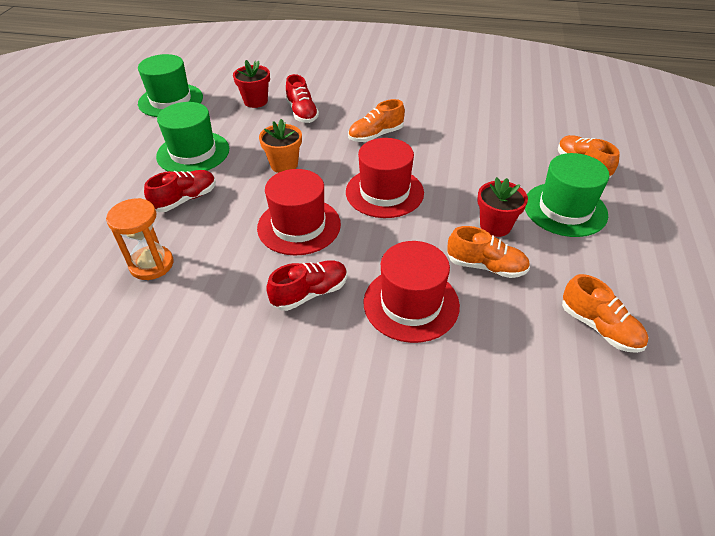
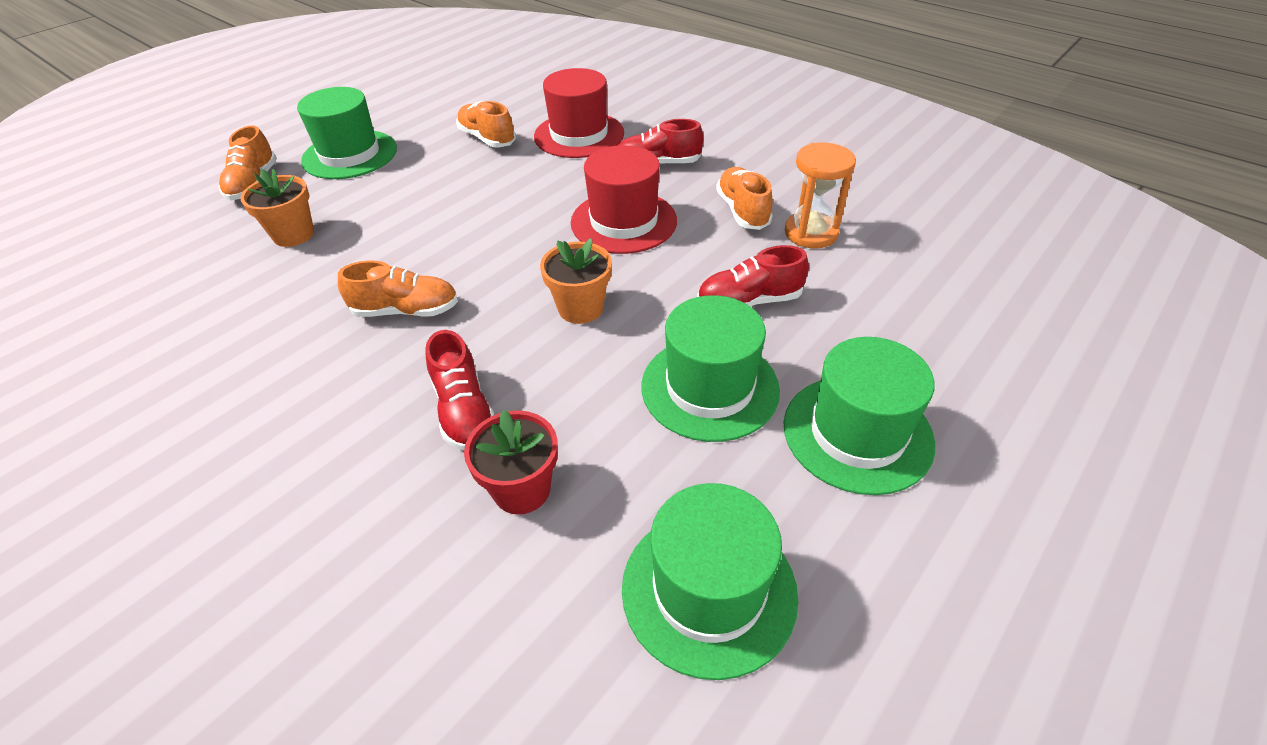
camera: 150 degrees left, 0 degrees up
(115, 157) = (857, 433): none -> green hat
(302, 113) = (464, 410): red shoe -> red shoe turned 150 degrees clockwise
(384, 192) = (494, 226): red hat -> none
(495, 226) = (432, 162): red flower pot -> none
(496, 147) = (293, 235): none -> orange flower pot
(599, 327) = (464, 90): orange shoe -> orange shoe (742, 211)

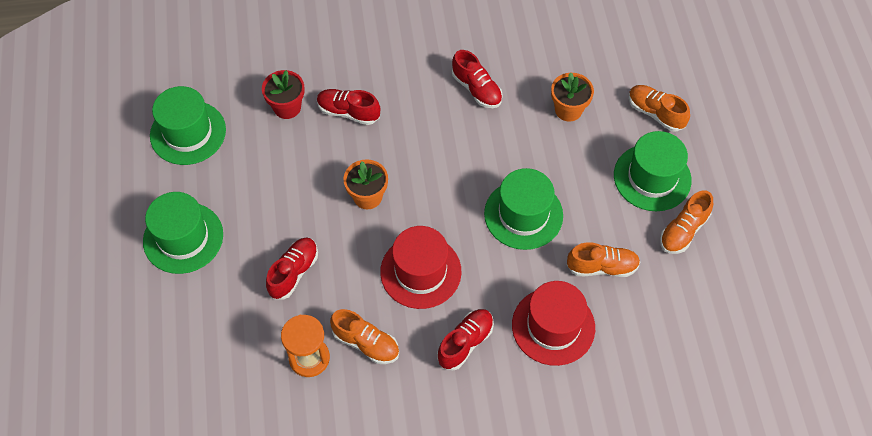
camera: 130 degrees right, 15 degrees up
(313, 316) = (476, 89): none -> red shoe
(406, 310) = (442, 126): orange shoe -> orange shoe (683, 230)
(710, 387) = (263, 207): green hat -> green hat (523, 214)

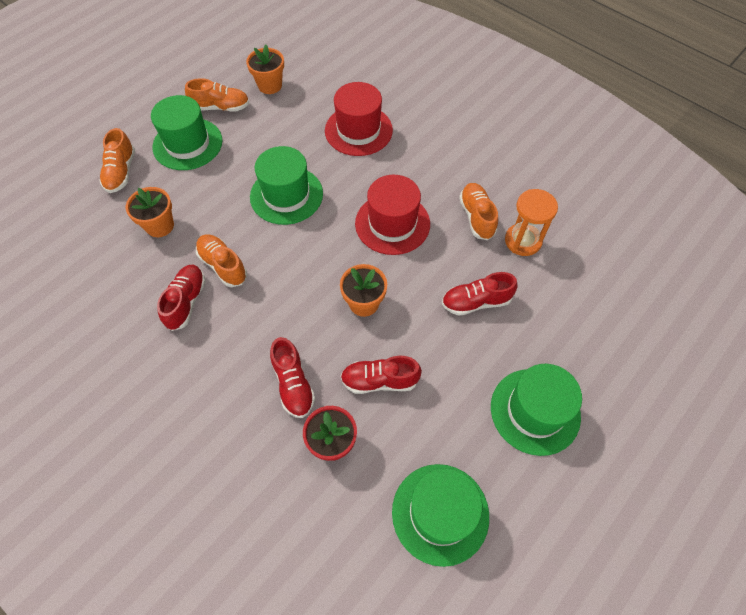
camera: 130 degrees left, 0 degrees up
(465, 343) = (417, 165): red shoe -> red shoe (379, 381)
(602, 267) = (289, 131): orange shoe -> orange shoe (223, 265)
(683, 291) = (270, 85): none -> orange flower pot

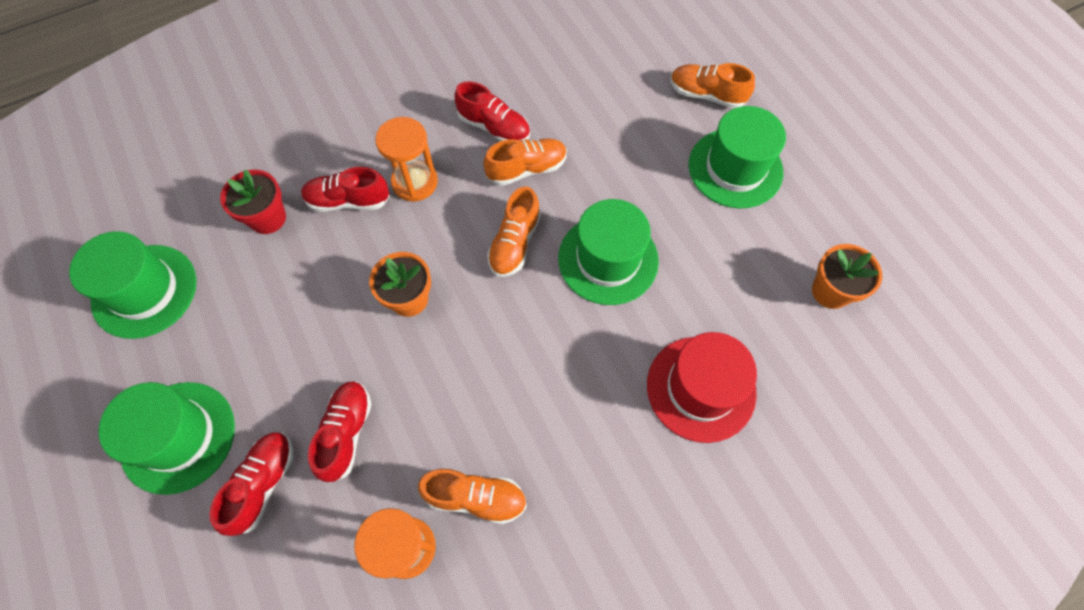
camera: 110 degrees right, 5 degrees up
(160, 226) = (609, 120): orange flower pot -> none
(221, 107) = (797, 218): orange shoe -> orange shoe (515, 243)
(259, 340) = (415, 182): none -> orange hourglass
(379, 381) = (307, 283): red shoe -> red shoe (263, 484)
(392, 223) = (511, 374): red hat -> none

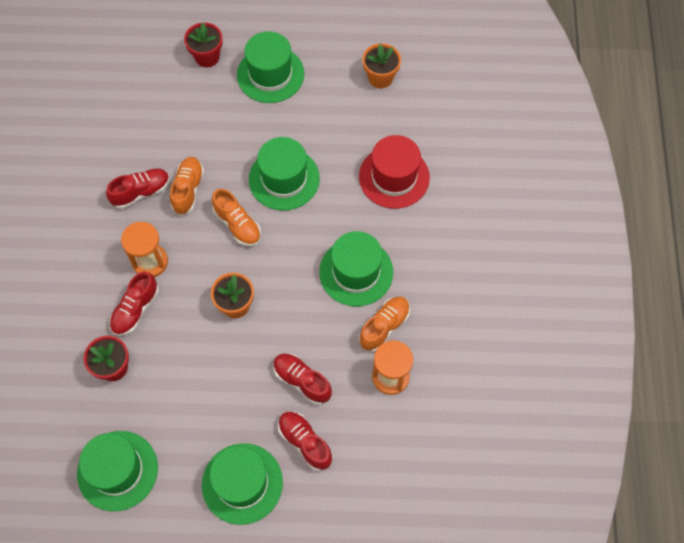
camera: 60 degrees left, 0 degrees up
(534, 416) = (356, 272): none -> green hat
(706, 95) = (207, 57): orange shoe -> red flower pot

